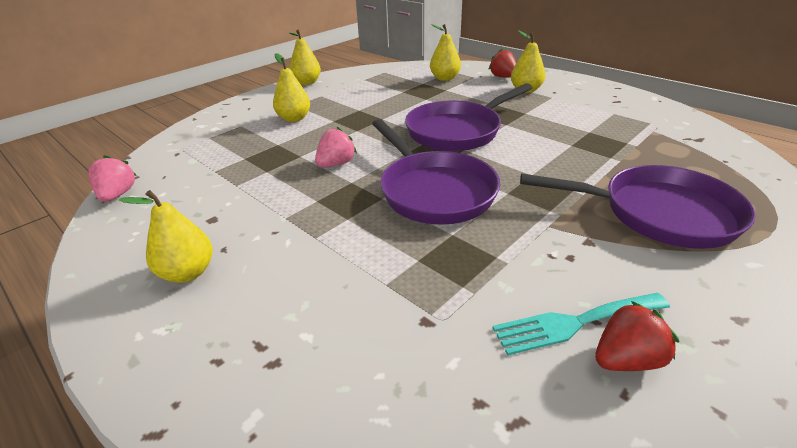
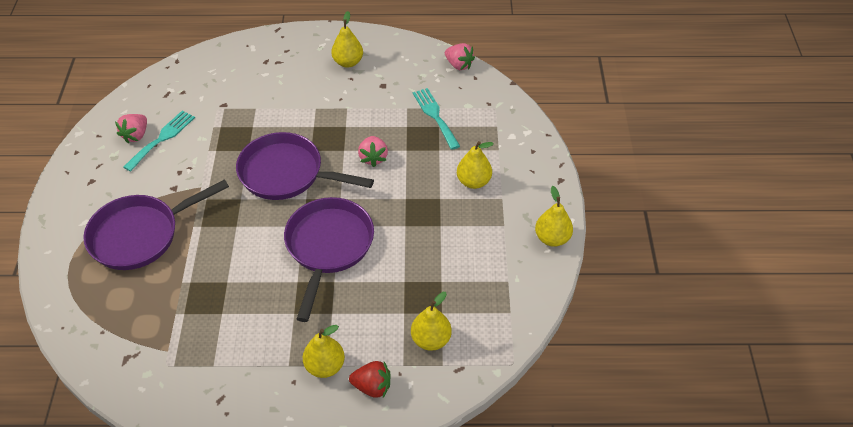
camera: 135 degrees right, 15 degrees up
(230, 166) = (435, 116): none -> turquoise fork
(626, 359) = (136, 135): red strawberry -> pink strawberry

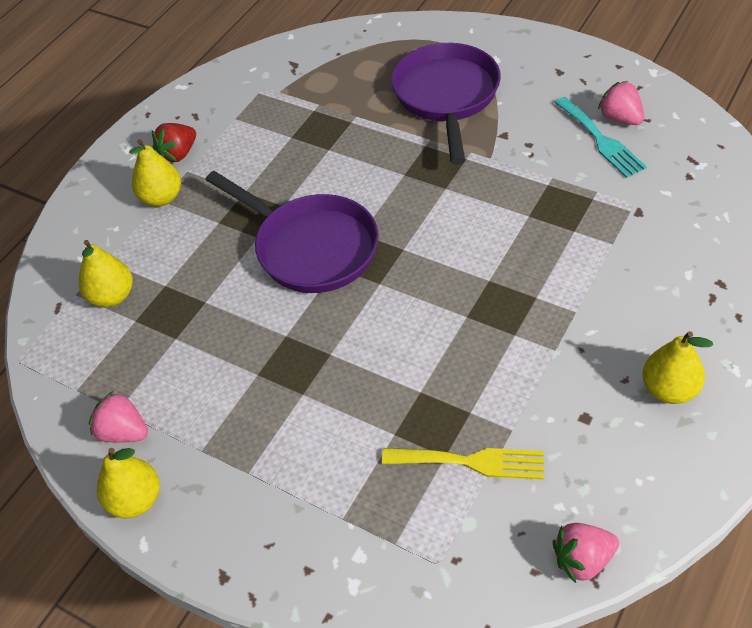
camera: 125 degrees right, 0 degrees up
(286, 173) = (460, 242): purple pan -> none
(372, 386) = (106, 227): red strawberry -> red strawberry (178, 154)
(373, 158) = (430, 345): pink strawberry -> pink strawberry (123, 432)
(435, 116) = (471, 462): turquoise fork -> yellow fork
(473, 181) = (303, 451): yellow pear -> none

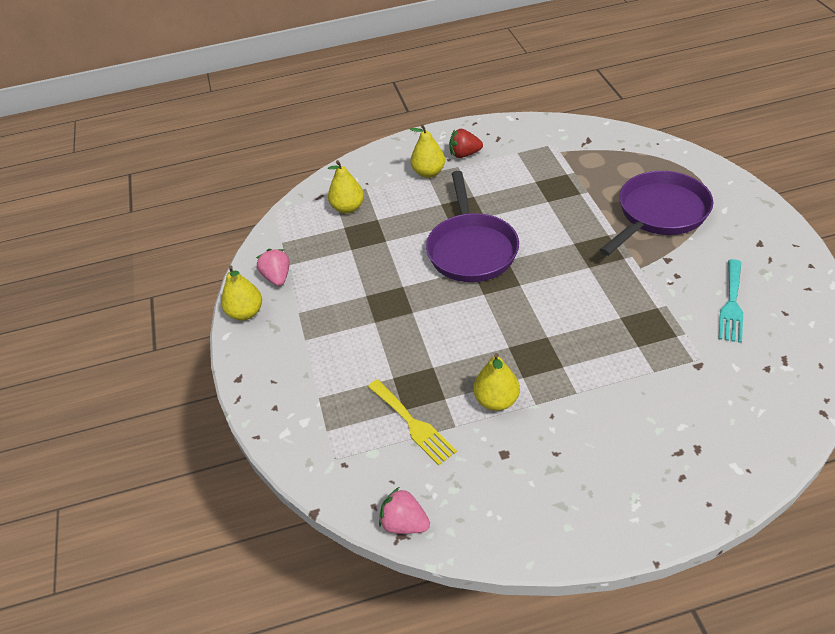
camera: 45 degrees right, 5 degrees down
(620, 118) = (765, 299): pink strawberry -> none
(669, 390) = (575, 481): yellow pear -> yellow pear (496, 400)

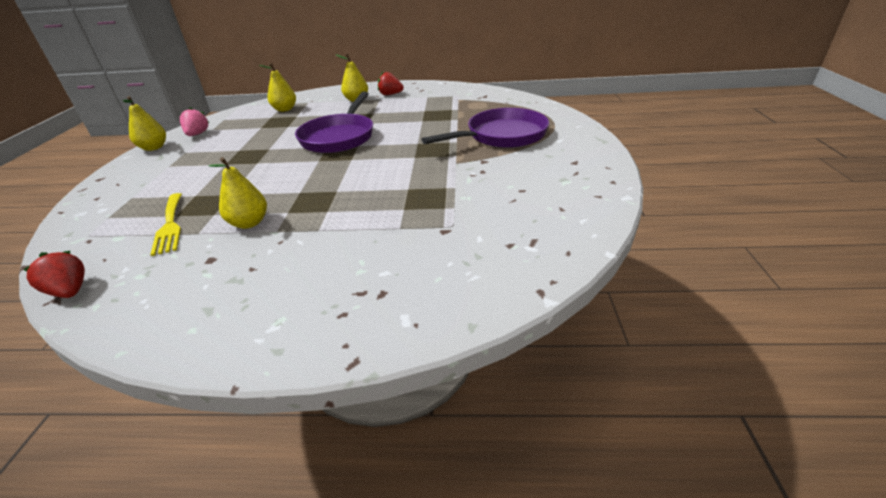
camera: 15 degrees right, 10 degrees down
(404, 523) = (70, 291): pink strawberry -> red strawberry
(731, 304) = (514, 195): turquoise fork -> none

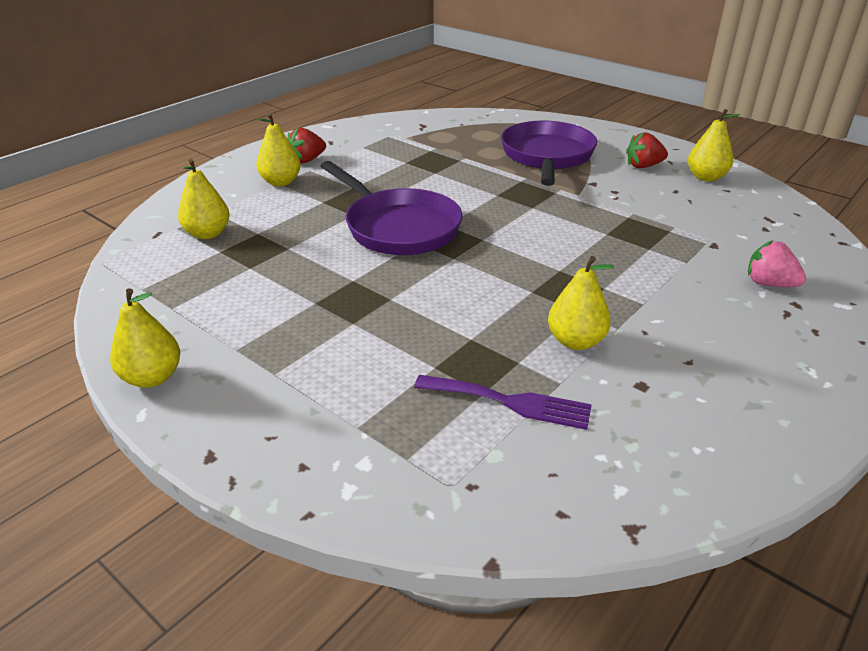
camera: 55 degrees left, 0 degrees up
(70, 291) = (621, 512): red strawberry -> red strawberry (643, 166)
(170, 225) = (510, 402): yellow fork -> purple fork
(197, 134) = (168, 325): pink strawberry -> pink strawberry (769, 284)
(570, 194) = (706, 177): none -> yellow pear

